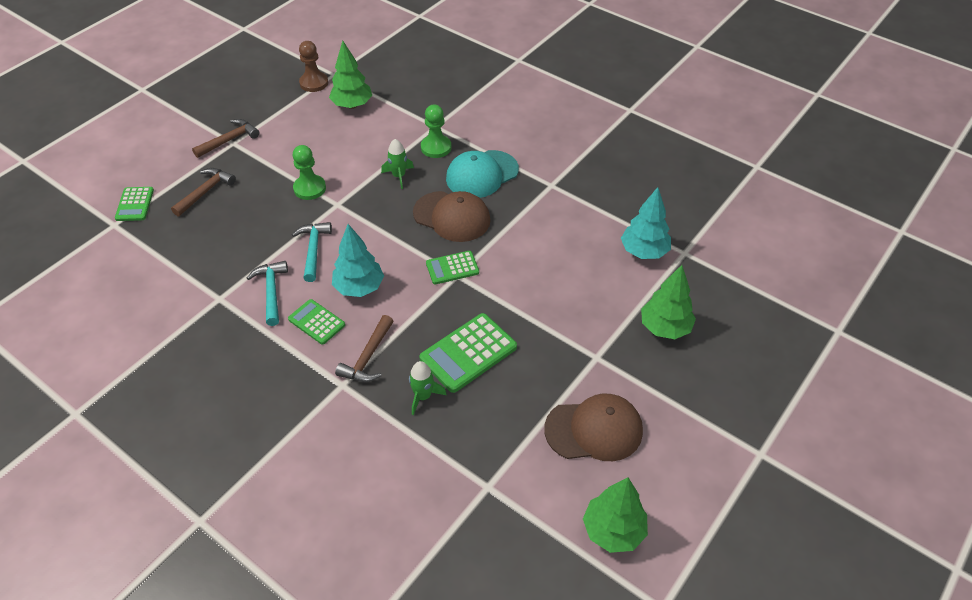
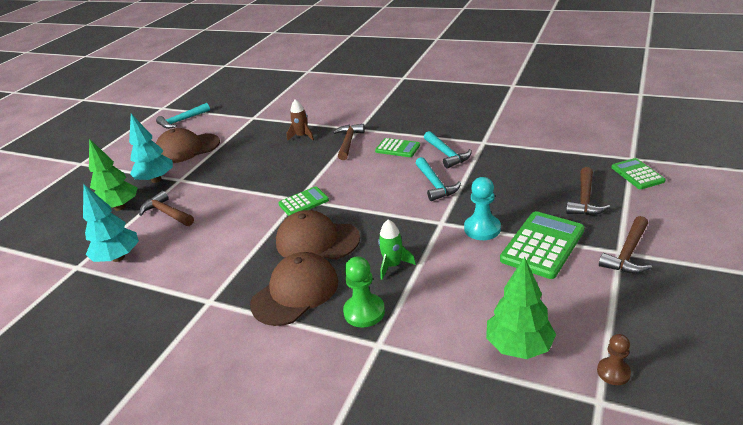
camera: 170 degrees right, 15 degrees down
(309, 188) = (482, 229): green pawn -> turquoise pawn
(314, 83) = (613, 372): brown pawn -> brown pawn, size x0.64
(359, 287) = (378, 172): turquoise tree -> turquoise tree (156, 180)
(423, 396) = (302, 136): green rocket -> brown rocket
(468, 353) = (276, 160): green calculator -> green calculator (542, 245)
(482, 174) = (295, 292): turquoise cap -> brown cap
(603, 299) = (167, 213): none -> brown hammer
(613, 530) = (182, 120): green tree -> turquoise hammer

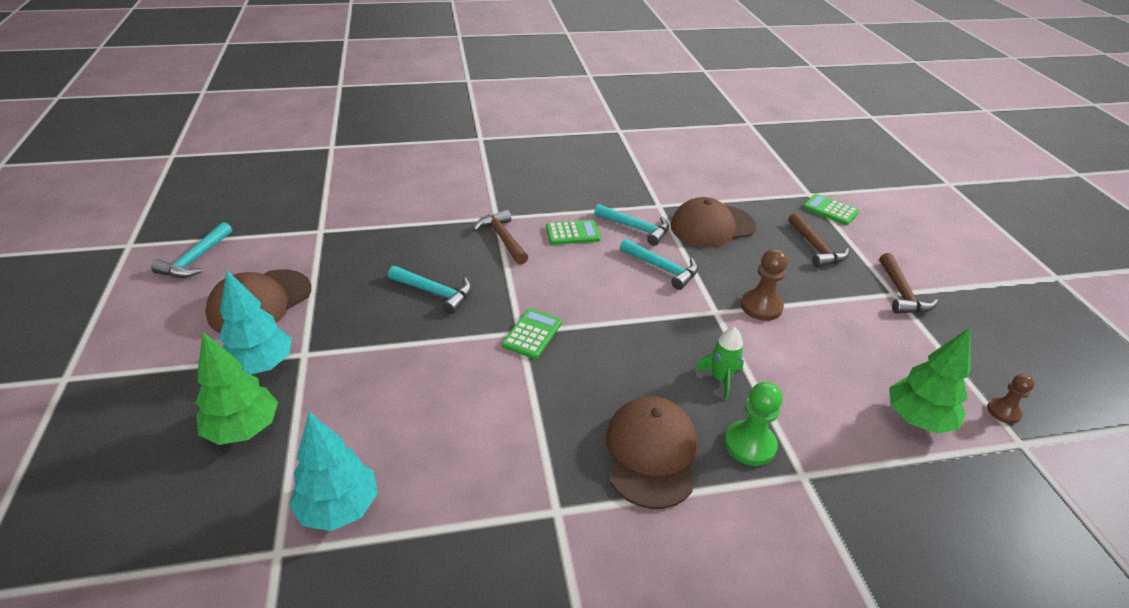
camera: 40 degrees left, 5 degrees up
(167, 213) = (343, 411): brown hammer -> none
(275, 164) = (435, 292): none -> turquoise hammer
(302, 136) = (429, 243): brown rocket -> none
(317, 241) = (605, 379): brown cap -> brown cap (712, 226)
(482, 229) = (761, 306): turquoise pawn -> brown pawn
(542, 245) = (830, 307): green calculator -> none

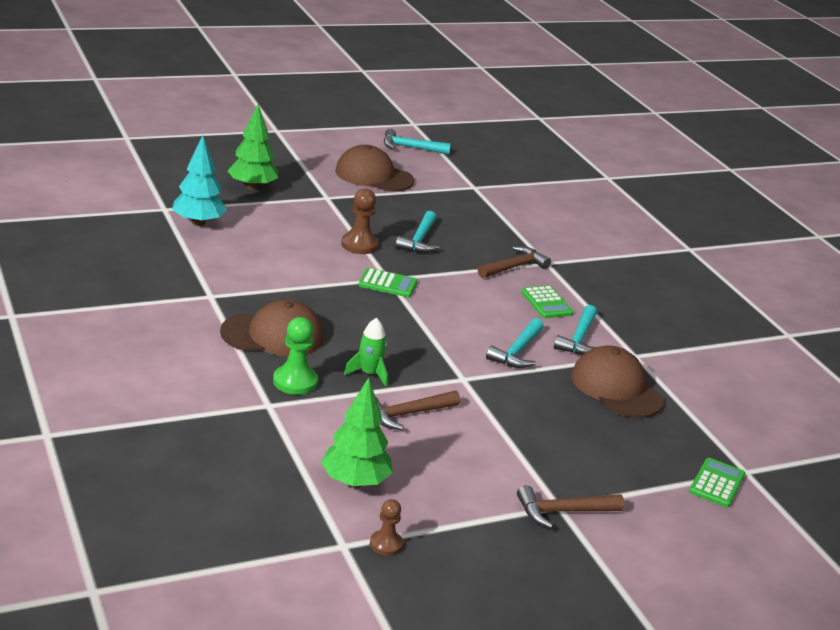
camera: 75 degrees right, 10 degrees down
(261, 365) = (310, 185): turquoise tree -> none
(761, 306) = (485, 407): brown pawn -> brown pawn (359, 245)
(815, 247) = (619, 459): brown hammer -> brown hammer (407, 414)

